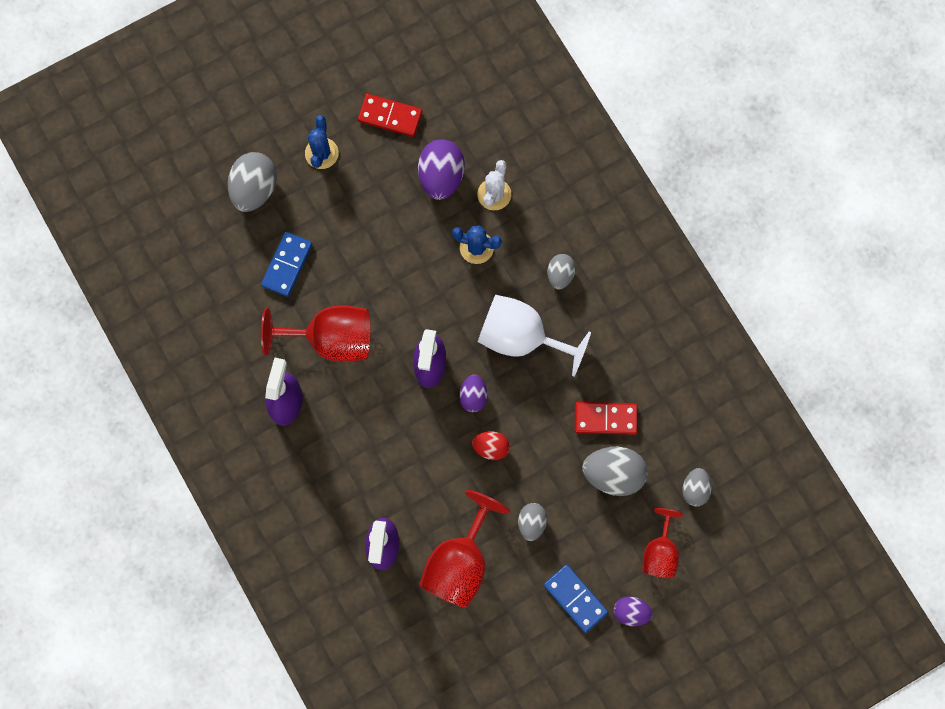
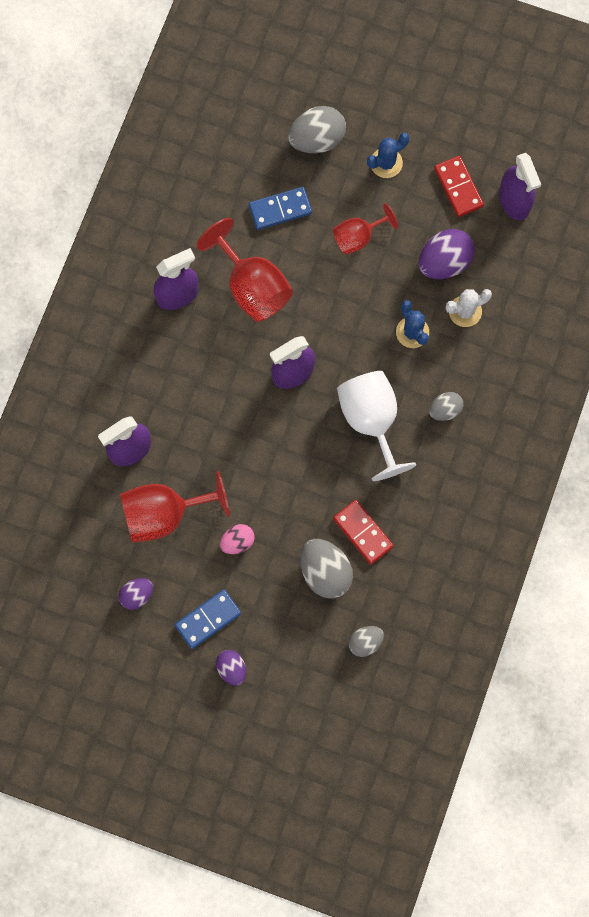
camera: 50 degrees right, 0 degrees up
(438, 84) = (514, 201): none -> purple spray bottle
(473, 396) = (296, 422): purple egg -> purple egg (137, 595)
(491, 447) = (269, 466): red egg -> none
(531, 523) = (237, 542): grey egg -> pink egg
(575, 598) = (208, 619): blue domino -> blue domino turned 45 degrees clockwise
(660, 552) = (295, 654): red goblet -> red goblet (358, 237)

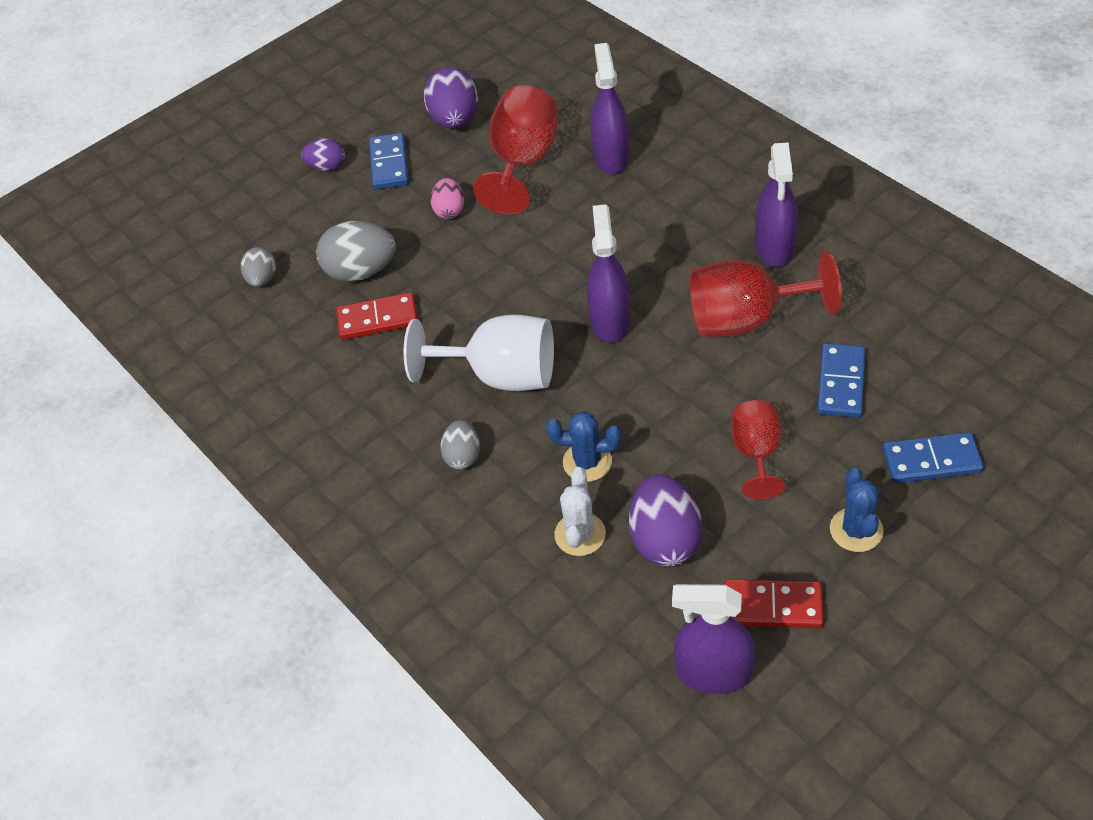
camera: 125 degrees right, 25 degrees down
(137, 595) = (455, 120): purple egg -> purple egg, size x1.71
(317, 139) = (931, 461): grey egg -> blue domino

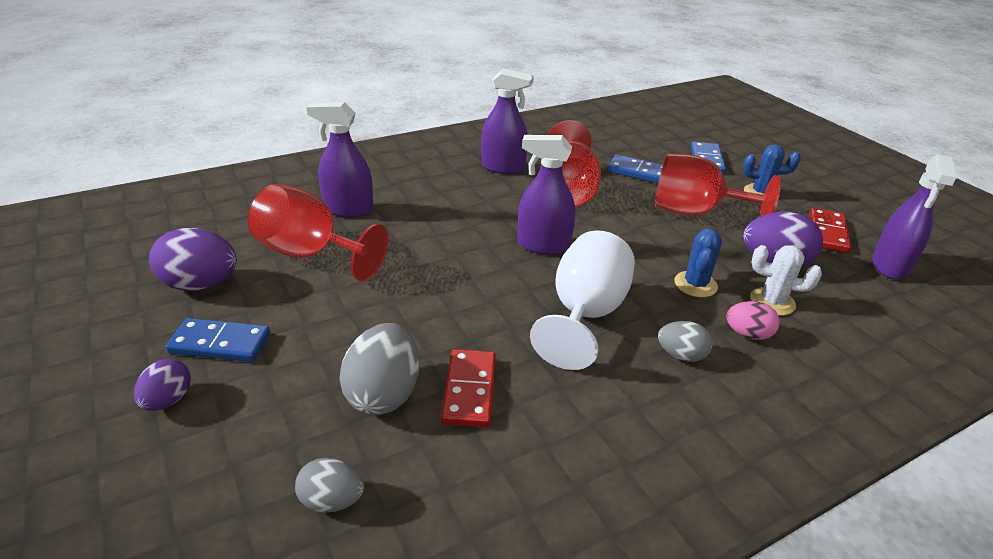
camera: 85 degrees left, 15 degrees down
(449, 210) = (338, 310): pink egg -> pink egg (747, 334)
(756, 454) = (695, 212): red goblet -> red goblet, size x1.64

